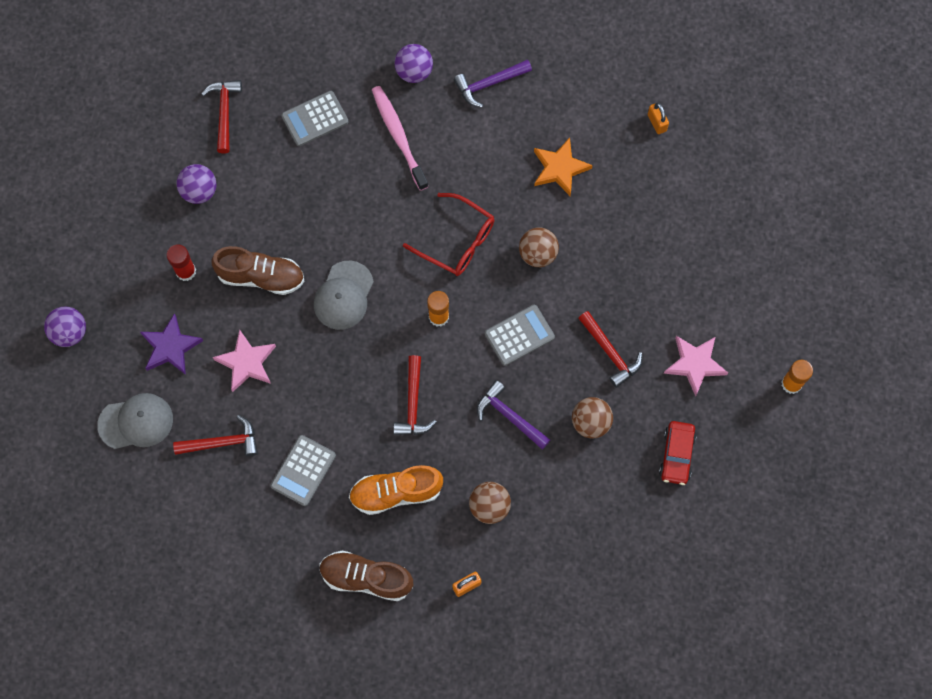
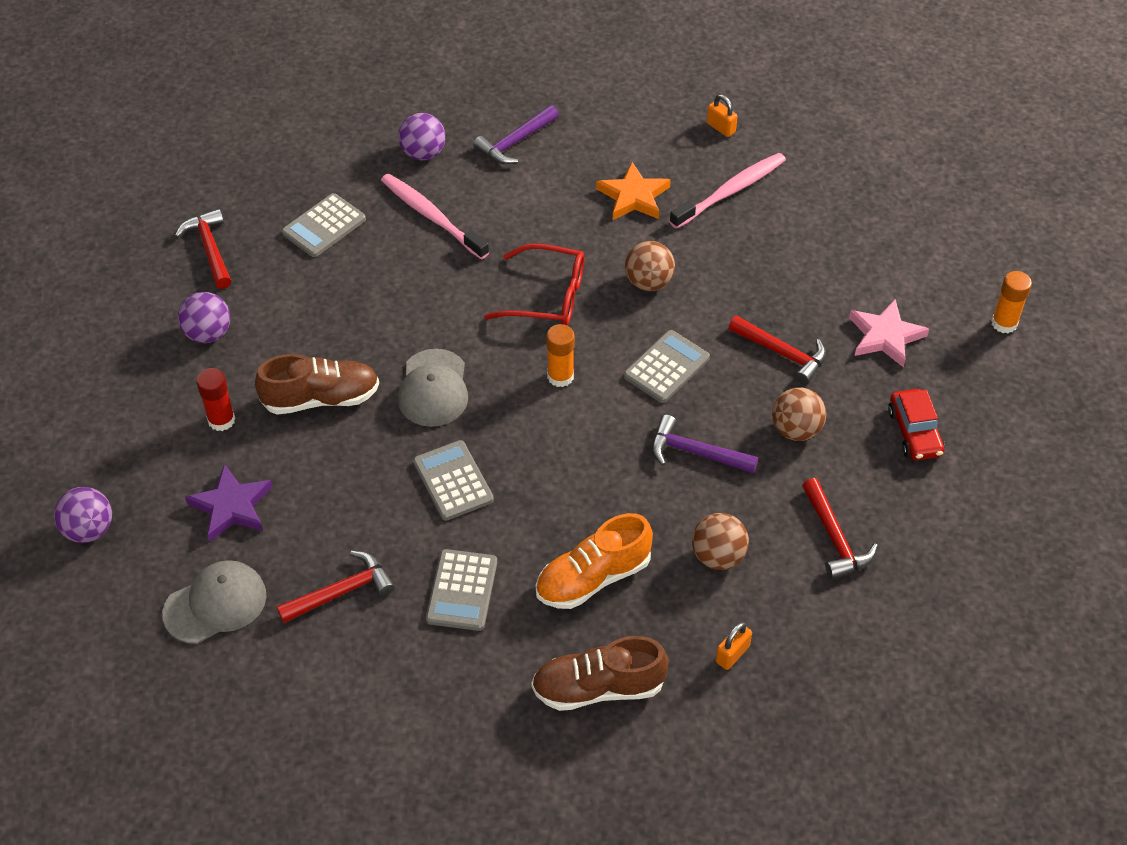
camera: 20 degrees left, 20 degrees down
(246, 362) = (339, 494): pink star -> none
(329, 379) = (453, 481): none -> grey calculator
(413, 403) = (570, 474): red hammer -> red hammer (834, 537)
(637, 188) = (730, 191): none -> pink toothbrush

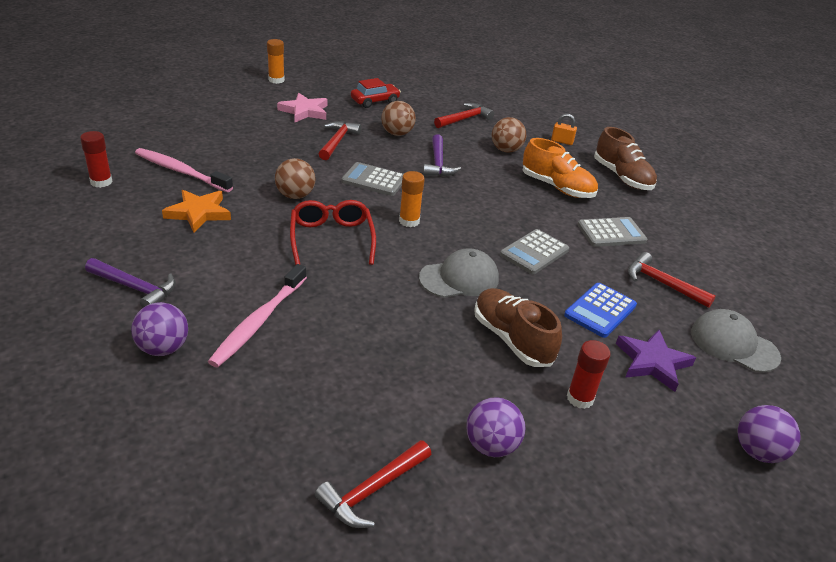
camera: 115 degrees left, 15 degrees down
(324, 226) = (299, 398): grey calculator -> none
(326, 499) = (600, 310): none -> blue calculator
(721, 128) = (101, 182): orange padlock -> red glue stick

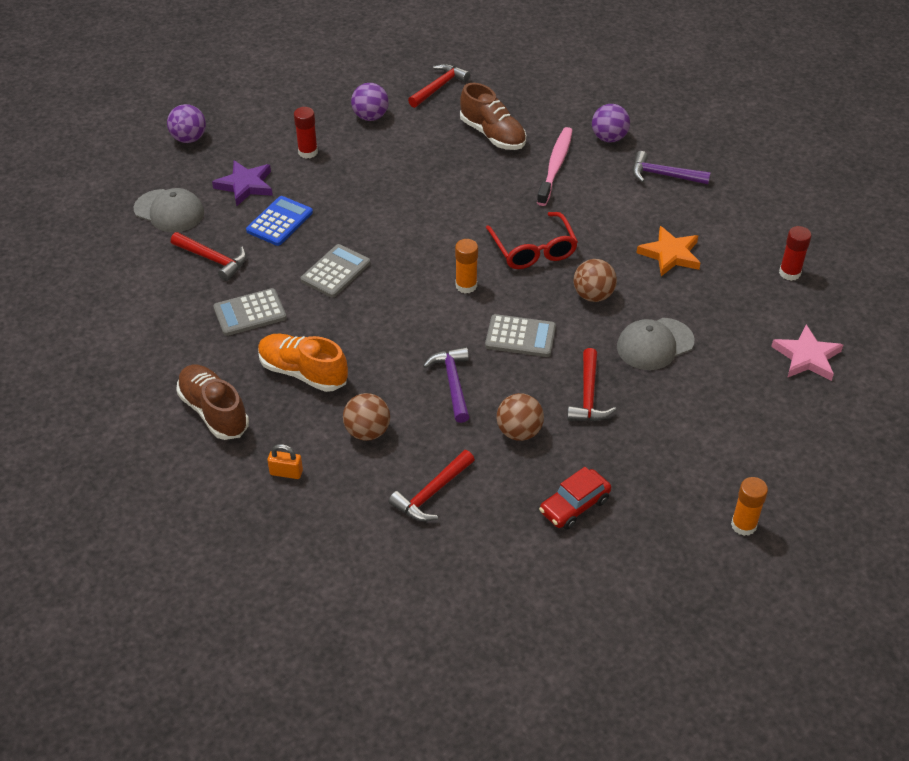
camera: 175 degrees right, 10 degrees up
(181, 171) = (727, 304): pink toothbrush -> none
(304, 111) = (660, 451): pink star -> pink star (807, 357)
(459, 278) = (406, 230): grey cap -> grey cap (654, 344)
(512, 339) = (357, 185): brown shoe -> brown shoe (493, 135)

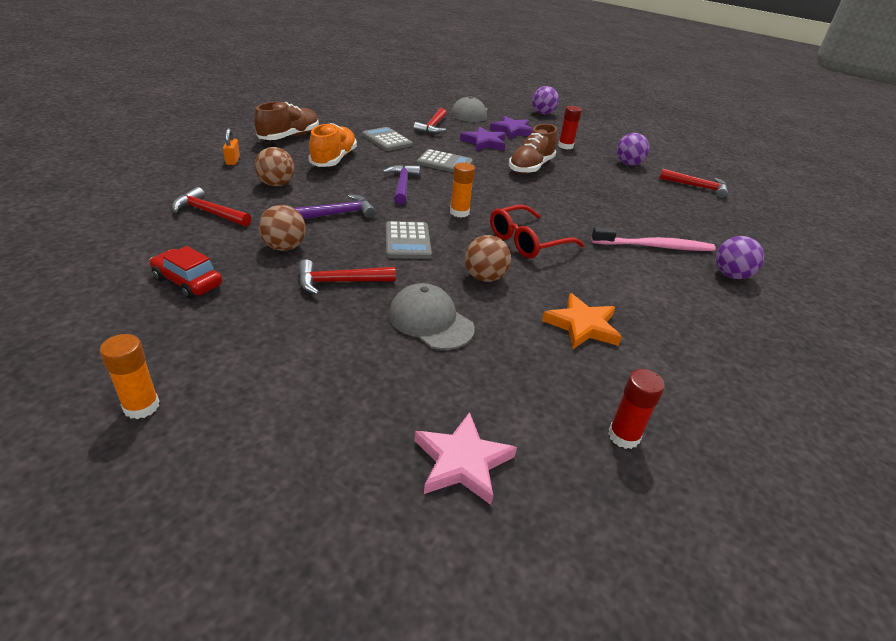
camera: 70 degrees right, 10 degrees down
(279, 222) = (484, 142): blue calculator -> purple star
(493, 135) = (664, 213): brown shoe -> brown shoe (531, 167)
(664, 175) = (710, 315): purple hammer -> purple hammer (402, 185)

